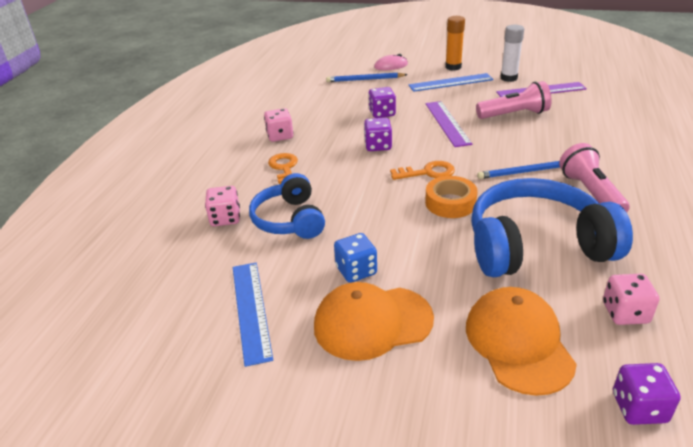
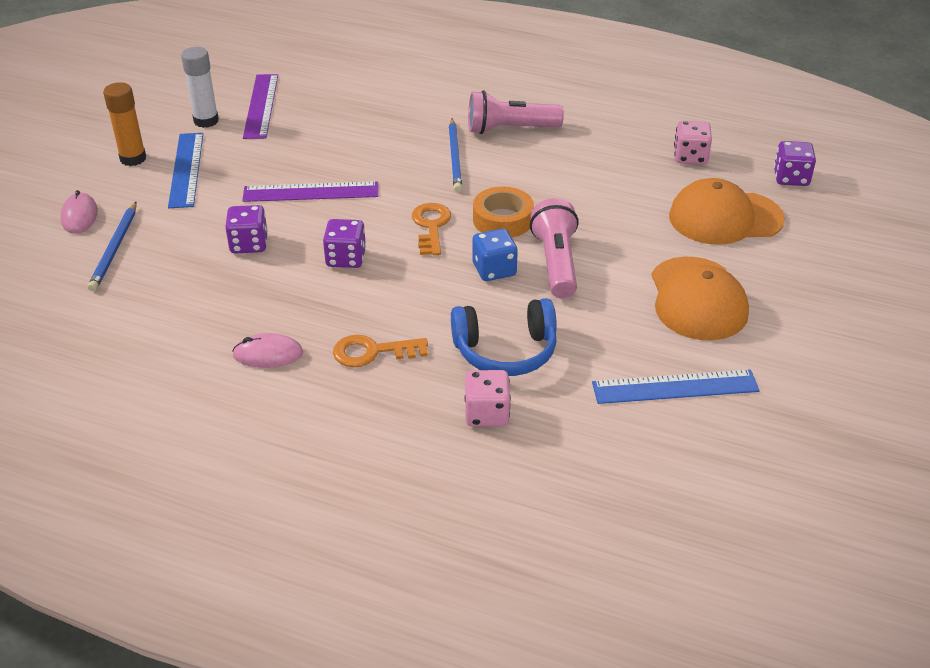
camera: 85 degrees left, 5 degrees up
(280, 136) = (268, 354): pink dice -> pink mouse
(356, 271) = (616, 303): blue dice -> blue dice (494, 270)
(514, 114) = (316, 138): pink flashlight -> pink flashlight (556, 263)
(536, 246) = (592, 180): blue headphones -> none

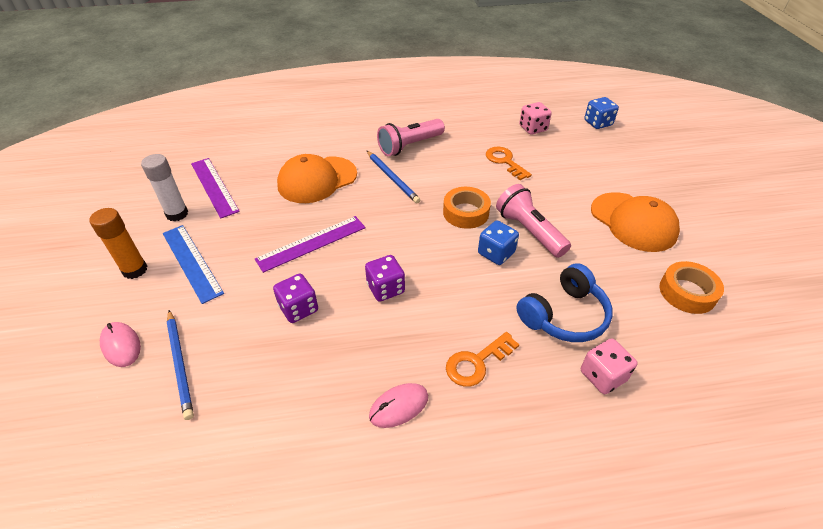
camera: 30 degrees left, 5 degrees up
(431, 226) = (423, 236): orange key -> orange key (505, 161)
(675, 387) = (687, 292): blue ruler -> orange tape
(725, 218) = (591, 161): orange cap -> orange cap (317, 180)
(791, 178) = (598, 123): purple dice -> blue dice

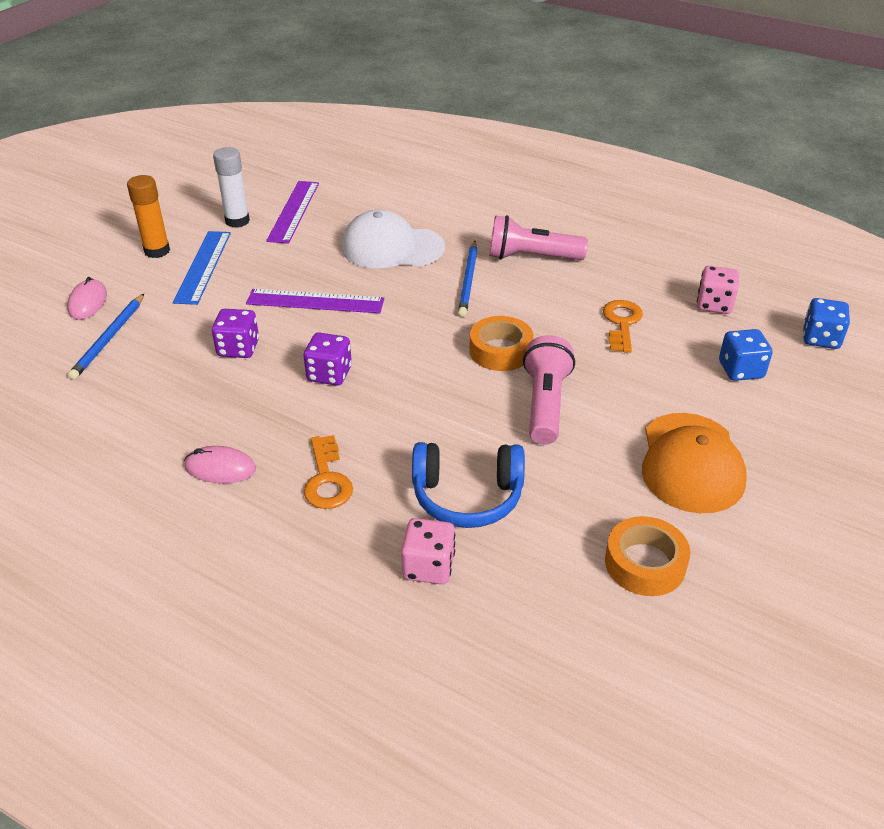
camera: 40 degrees right, 5 degrees down
(317, 180) = (392, 247): orange cap -> white cap
(476, 362) = (327, 479): orange key -> orange key turned 105 degrees counterclockwise
(496, 253) = (478, 404): blue dice -> blue dice (740, 370)

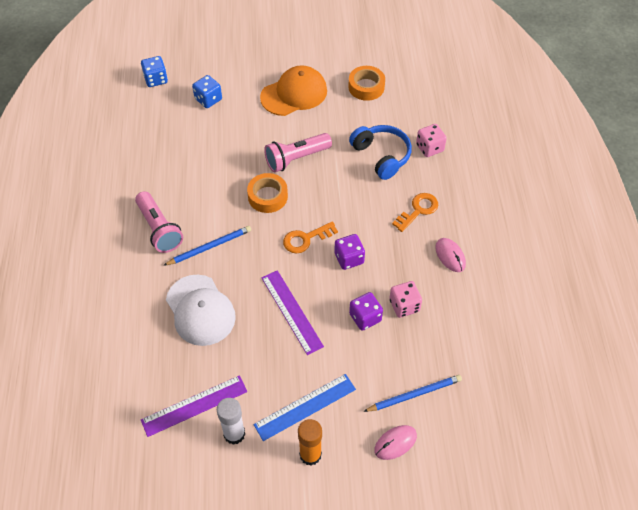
camera: 125 degrees left, 15 degrees up
(621, 323) = (201, 158): orange key -> orange key (305, 239)
(714, 304) = (152, 128): pink dice -> pink dice (404, 306)

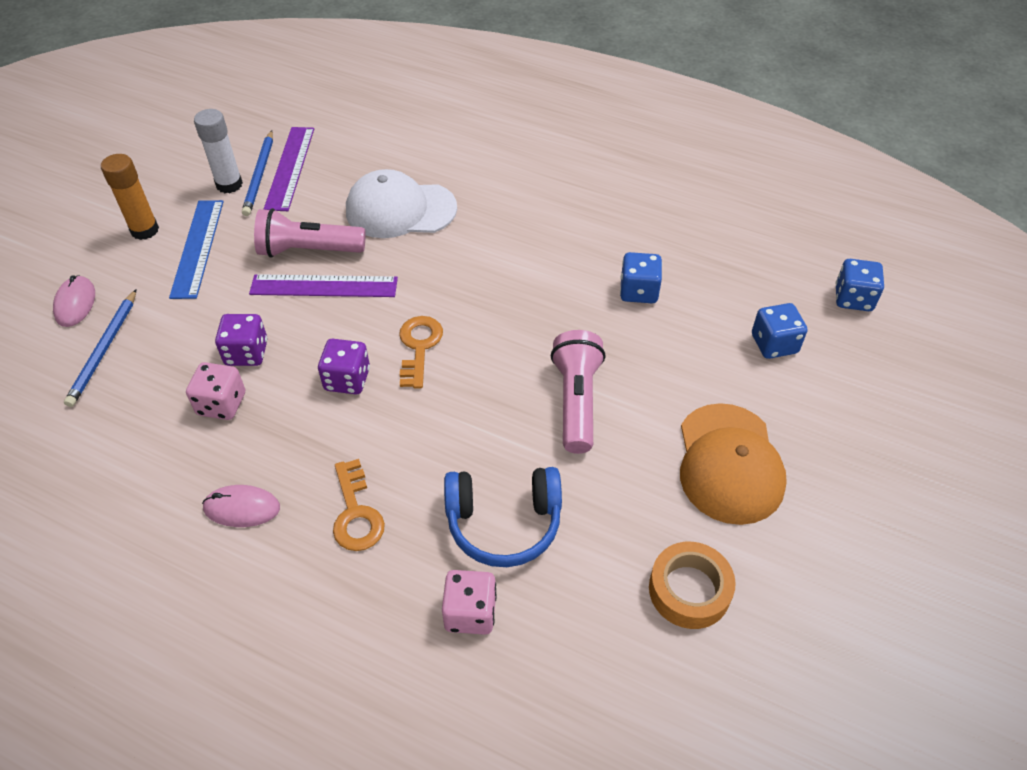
camera: 120 degrees right, 5 degrees down
(159, 229) = (550, 213): pink flashlight -> pink flashlight (308, 250)
(203, 163) = (638, 291): none -> blue dice
(209, 247) = (485, 248): blue pencil -> blue pencil (260, 175)
(267, 196) = (525, 337): orange tape -> none

